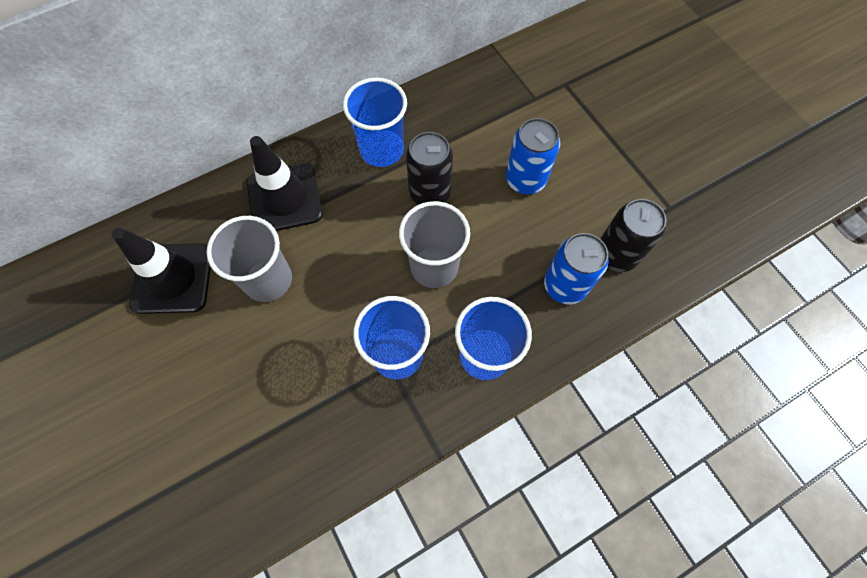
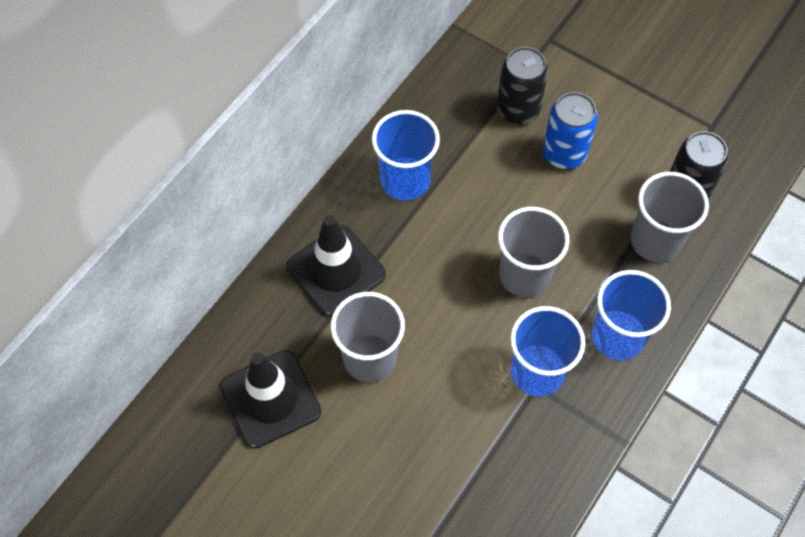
camera: 25 degrees left, 5 degrees down
(429, 192) = (478, 204): black can -> black can (518, 109)
(565, 285) = (655, 241): blue can -> grey cup

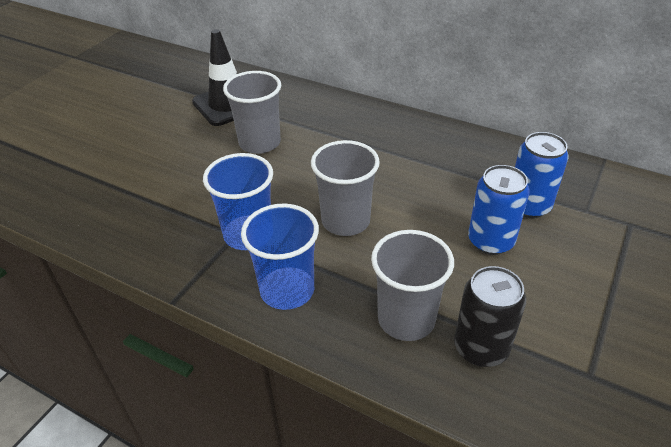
camera: 85 degrees right, 20 degrees down
(335, 271) = (331, 121): black traffic cone -> none
(405, 180) = (423, 146): blue cup -> none
(518, 109) = (528, 206): black can -> blue can

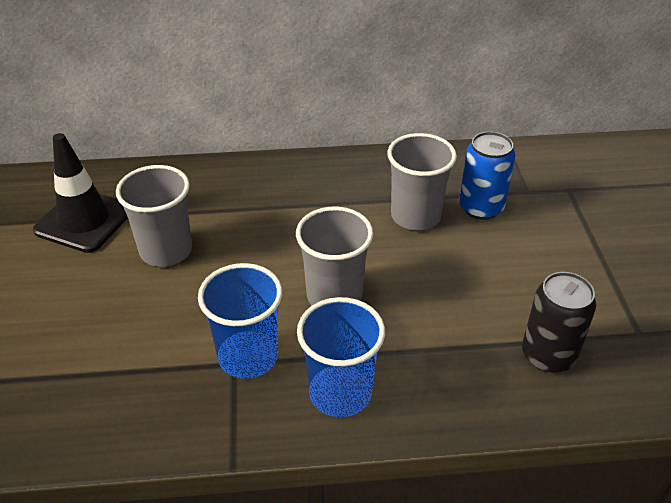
camera: 35 degrees left, 0 degrees up
(406, 319) = (470, 363): grey cup -> grey cup (415, 216)
(491, 241) = (477, 255): blue can -> none

